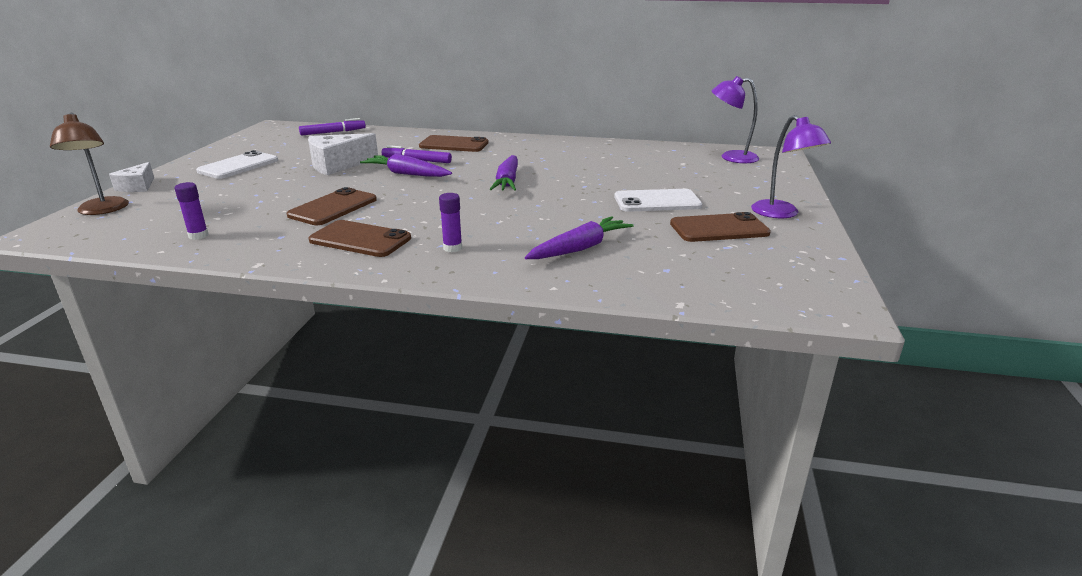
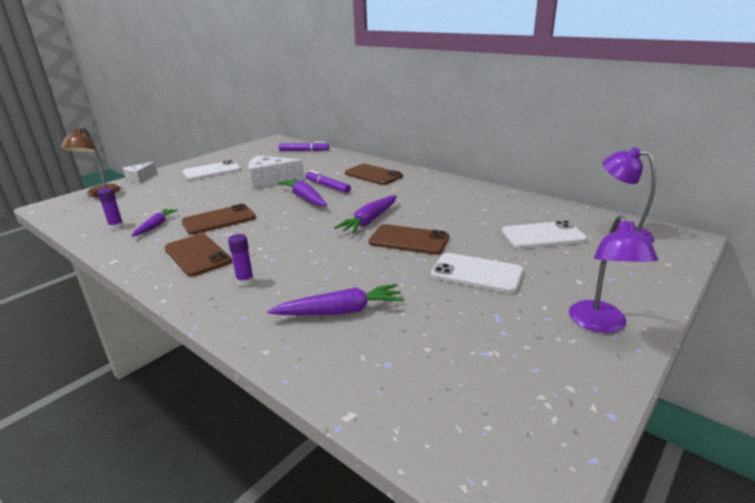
camera: 30 degrees right, 0 degrees up
(256, 226) = (156, 226): none -> purple carrot
(675, 168) = (542, 236): none -> white phone
(719, 229) = (503, 325): brown phone -> brown phone (409, 240)

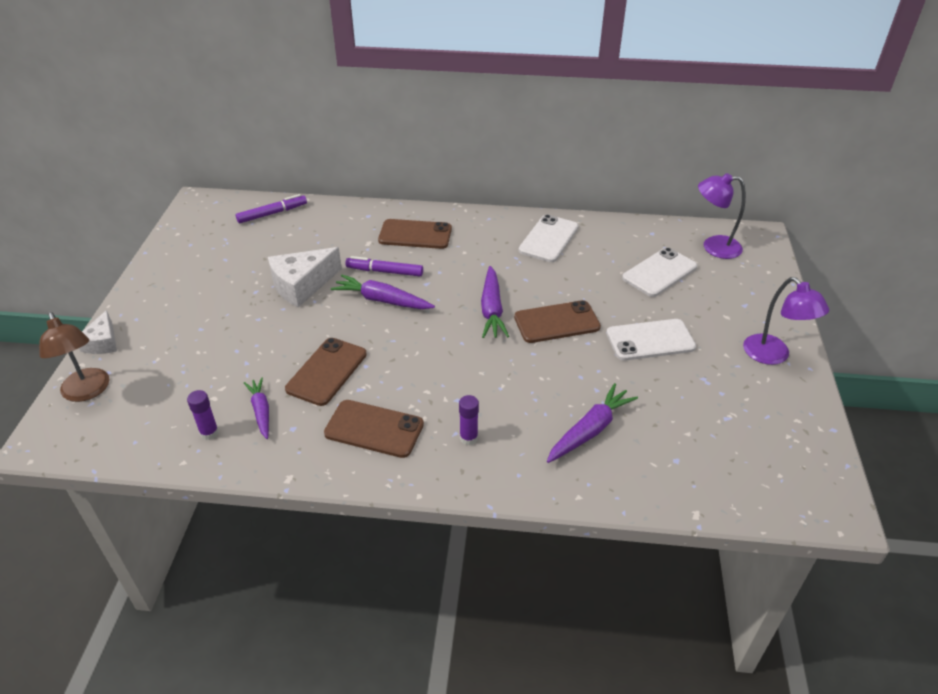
camera: 35 degrees left, 15 degrees up
(212, 171) = (194, 293): white phone -> white phone (548, 239)

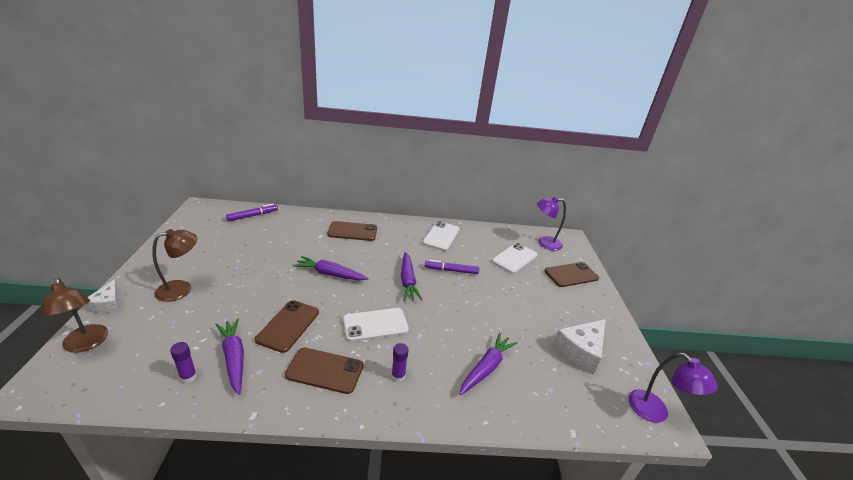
camera: 10 degrees left, 10 degrees down
(188, 322) = (181, 289): none -> brown lamp
(261, 411) = (234, 358): purple carrot -> purple carrot, size x1.50
(302, 285) = (272, 263): white cheese -> white cheese (580, 351)
(384, 271) = (332, 255): purple marker -> purple marker (451, 270)
(556, 322) = (453, 290): brown phone -> brown phone (571, 275)
(650, 340) = (516, 302): white phone -> white phone (375, 325)
(773, 356) = (597, 312): purple lamp -> purple lamp (655, 412)

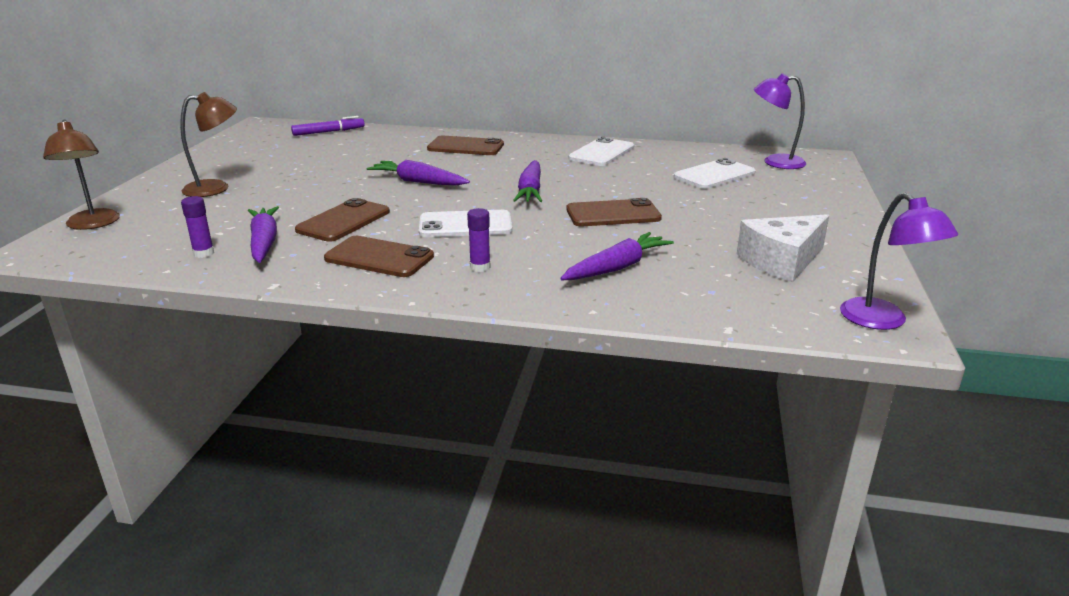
camera: 15 degrees right, 5 degrees down
(108, 304) = (125, 196): white cheese -> none
(451, 270) = (603, 183): purple marker -> none
(571, 275) = (806, 192): brown phone -> brown phone (613, 214)

